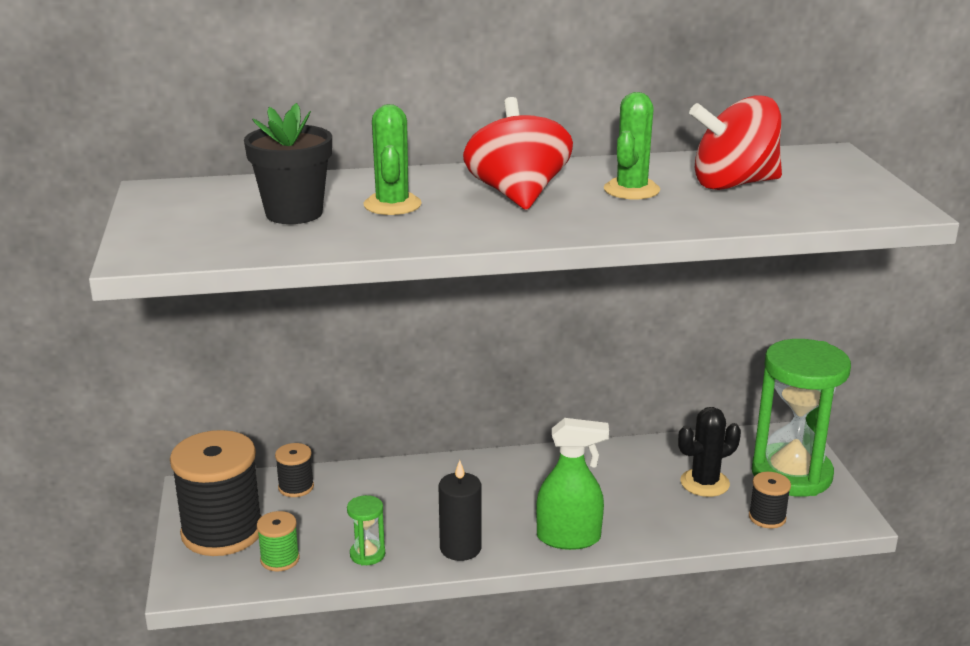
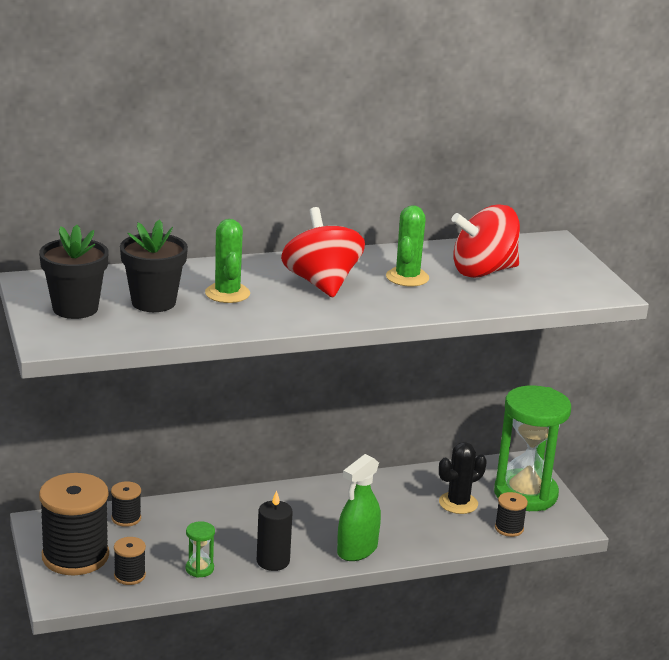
camera: 10 degrees left, 0 degrees up
(192, 219) = (75, 308): none -> black flower pot
(280, 559) = (129, 575): green spool -> black spool
(569, 538) = (357, 550): green spray bottle -> green spray bottle turned 135 degrees clockwise

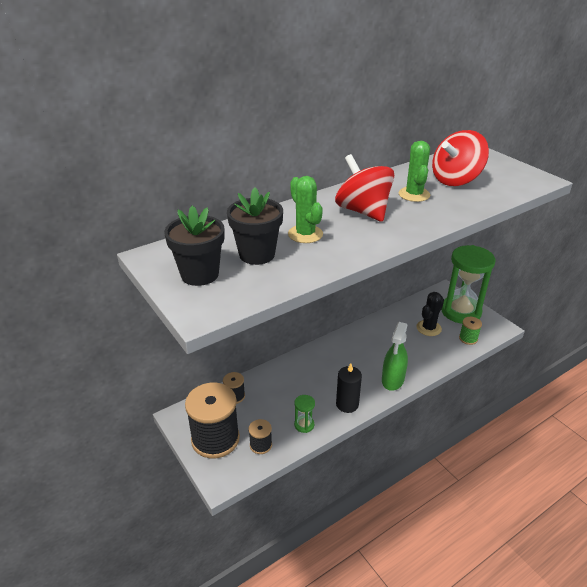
camera: 15 degrees left, 10 degrees up
(509, 528) = (468, 338): black spool -> green spool

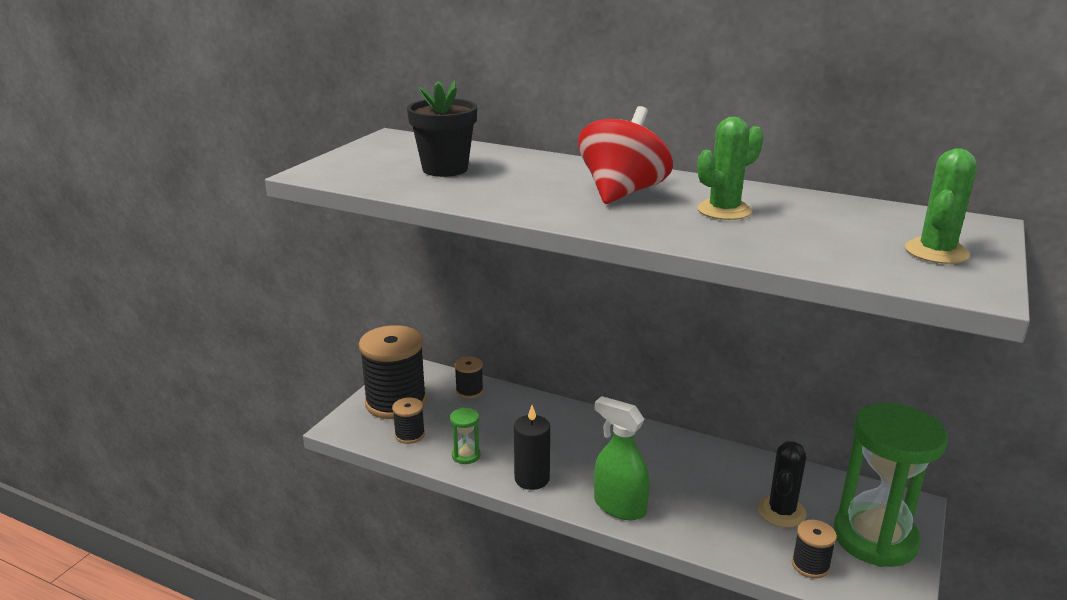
camera: 60 degrees right, 10 degrees down
(200, 274) = (379, 158): black flower pot -> none
(305, 234) = (518, 178): green cactus -> green cactus (936, 252)
(392, 380) = (619, 506): green spray bottle -> green spray bottle turned 45 degrees clockwise
(428, 328) = (781, 512): black cactus -> black cactus turned 75 degrees counterclockwise
(455, 180) = (828, 227): red spinning top -> none
(468, 338) = (810, 565): green spool -> black spool

